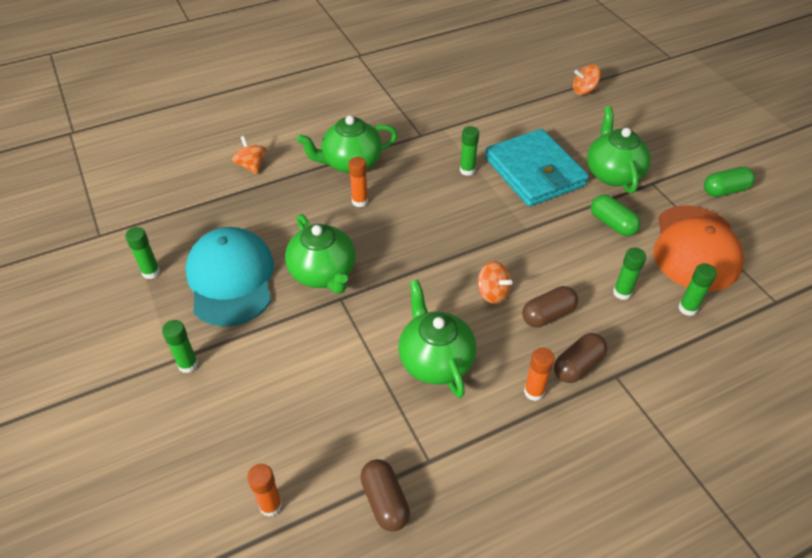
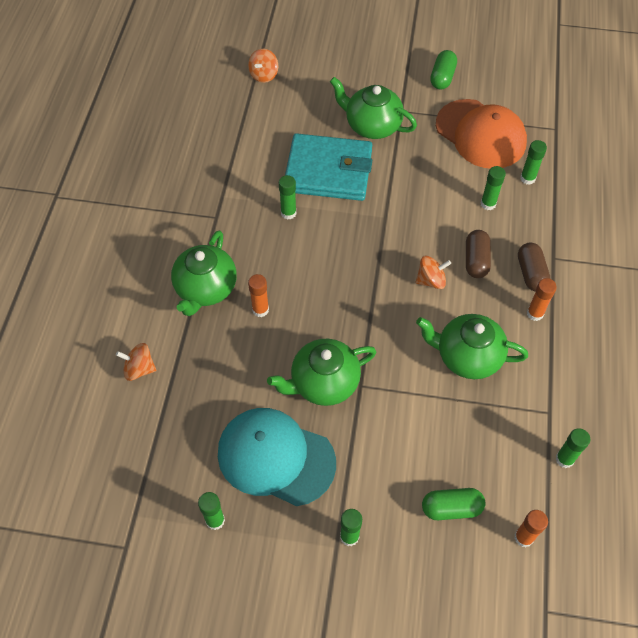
camera: 55 degrees left, 10 degrees up
(323, 273) = (323, 383): green teapot -> green teapot turned 150 degrees clockwise
(385, 501) = (564, 459): brown capsule -> green glue stick
(612, 224) = (421, 163): green capsule -> green capsule (451, 508)

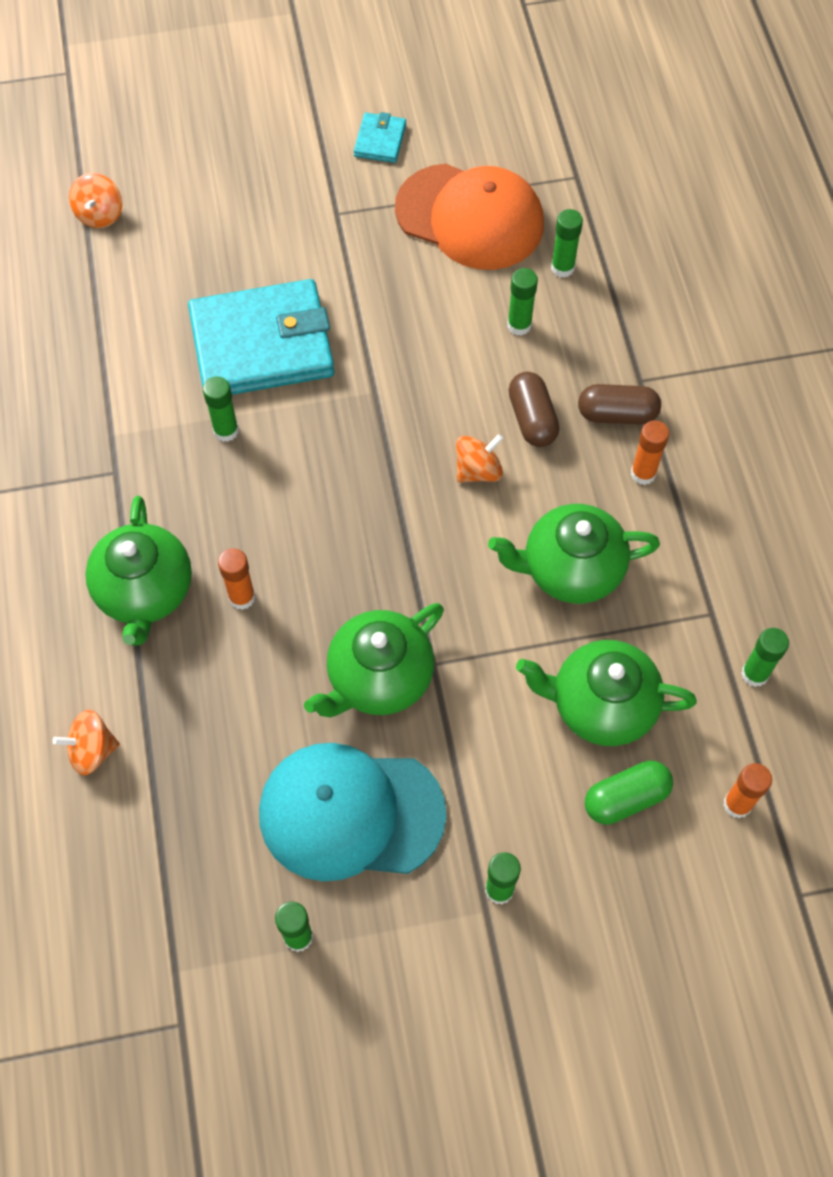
camera: 20 degrees left, 5 degrees up
(372, 125) = (301, 251): green teapot -> green teapot (601, 705)
(442, 77) = (380, 140): green capsule -> turquoise wallet
(531, 273) = (617, 414): brown capsule -> brown capsule turned 60 degrees counterclockwise

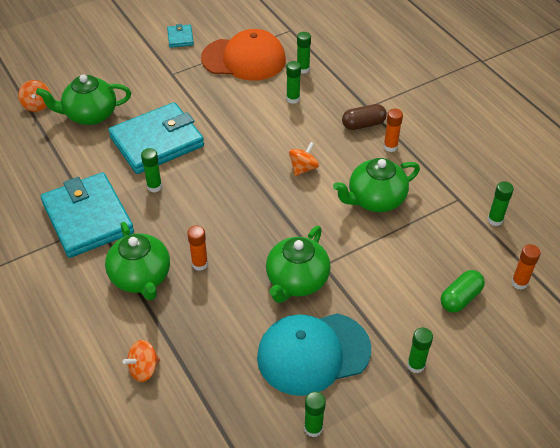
camera: 20 degrees left, 15 degrees down
(104, 457) = (88, 218): none -> turquoise wallet
(532, 419) = (320, 138): brown capsule -> none
(601, 705) = (424, 258): green teapot -> green teapot (90, 115)

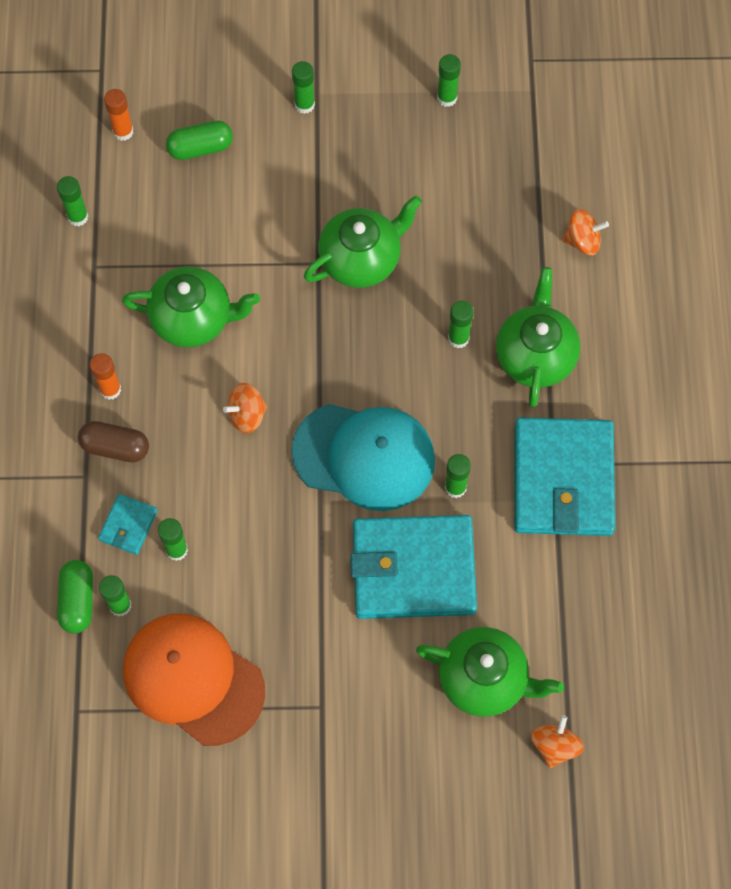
camera: 150 degrees left, 20 degrees up
(180, 38) = (262, 792): turquoise wallet -> turquoise wallet (128, 525)
(200, 264) = (458, 338): orange glue stick -> green glue stick
(313, 353) = (398, 169): turquoise cap -> turquoise cap (364, 456)
(325, 63) = (77, 600): none -> green capsule

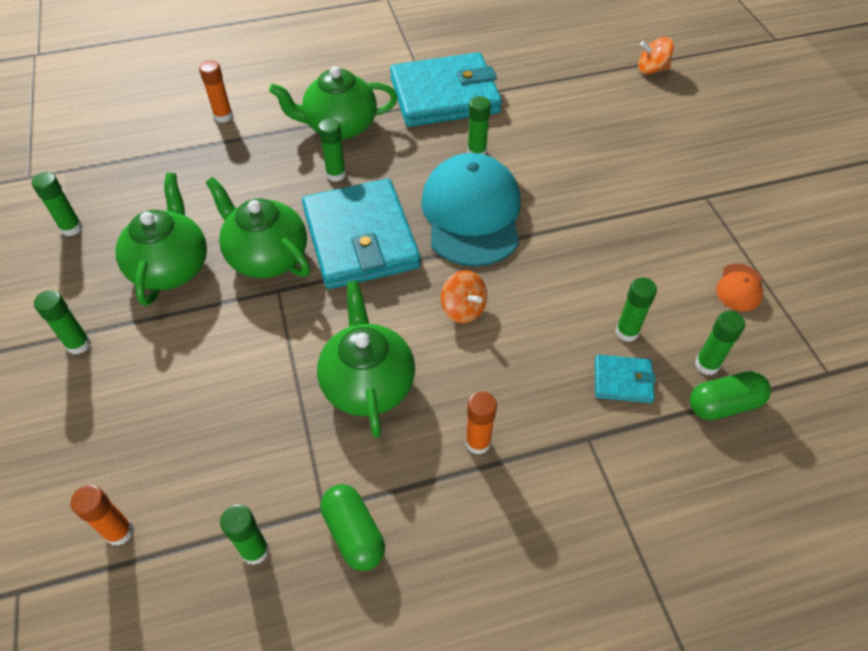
camera: 105 degrees left, 15 degrees down
(115, 447) = (543, 417): brown capsule -> none
(193, 679) = (739, 287): orange cap -> orange cap, size x0.41
(200, 147) = (140, 434): green capsule -> green capsule (354, 533)
(413, 569) = (559, 164): turquoise wallet -> turquoise wallet (360, 238)
(484, 679) = (625, 110): green teapot -> green teapot (171, 267)
(582, 241) = (223, 116): orange spinning top -> orange glue stick

